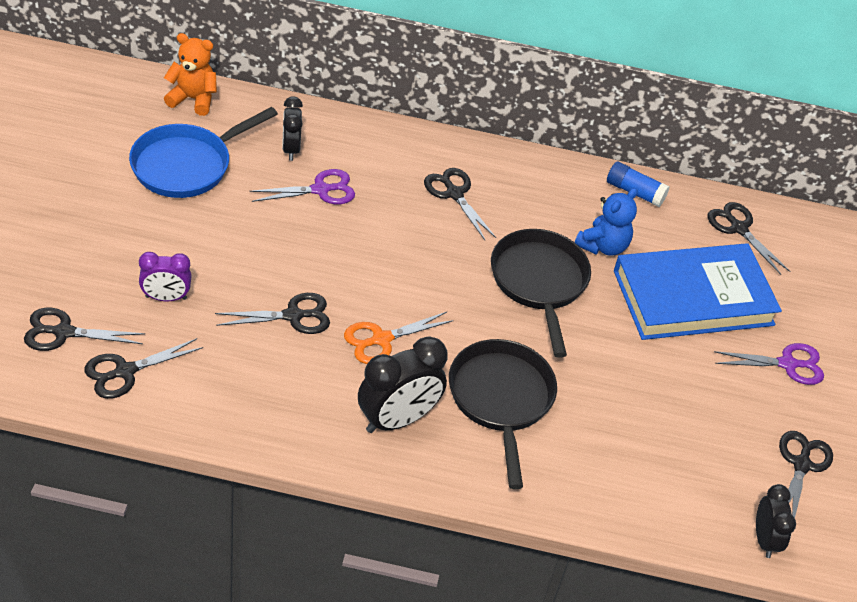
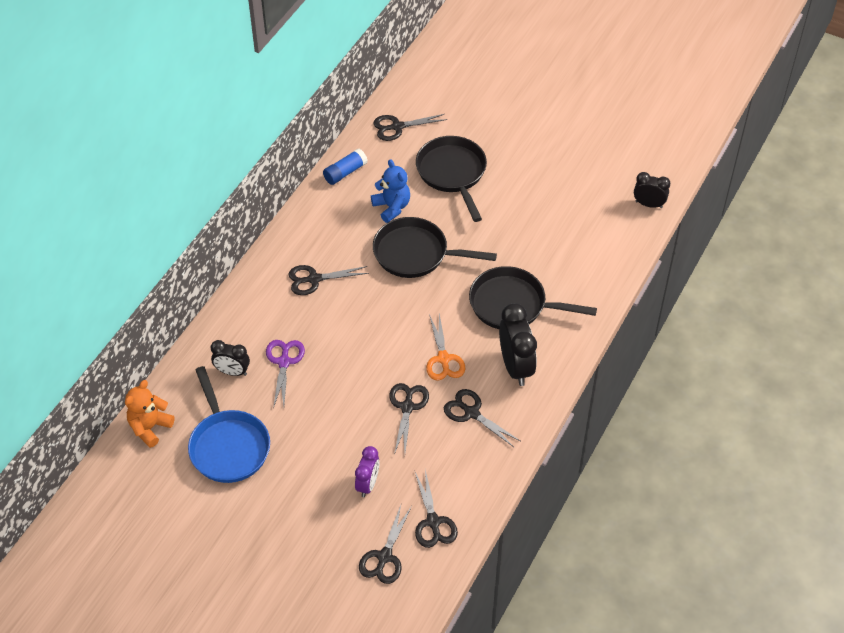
camera: 65 degrees left, 5 degrees up
(693, 298) = (452, 173): blue book -> black pan
(787, 364) = (521, 144): purple scissors -> none
(801, 465) = (599, 166): black scissors -> black scissors (471, 413)

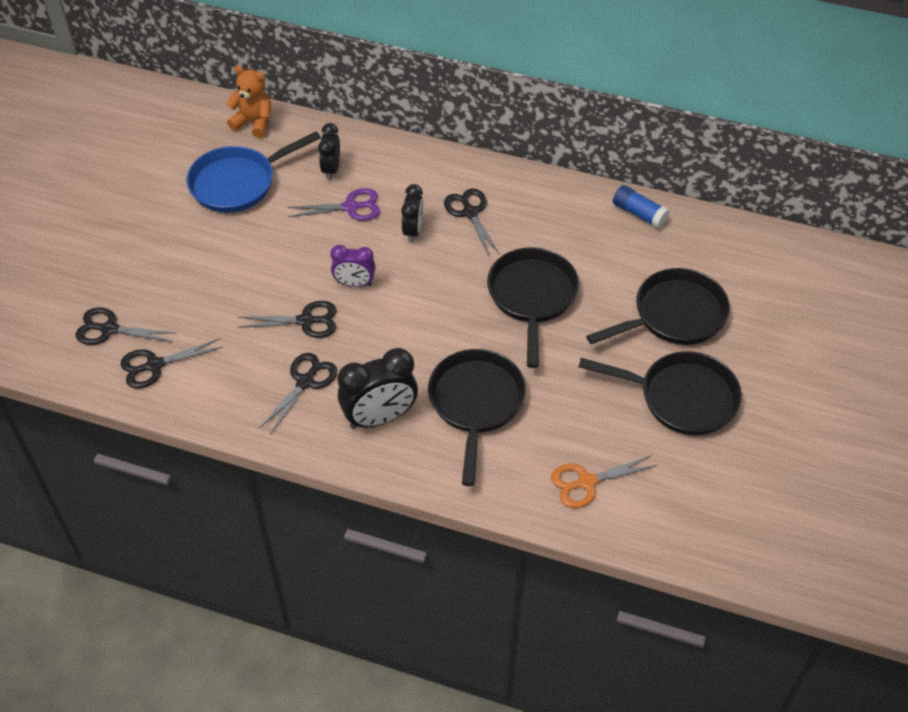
camera: 80 degrees right, 0 degrees up
(367, 484) = (200, 301): purple clock -> purple clock (354, 284)
(392, 207) = (598, 264): blue teddy bear -> none
(397, 127) = (732, 250): black scissors -> none
(443, 359) = (379, 345): orange scissors -> orange scissors (587, 482)
(528, 185) = (681, 397): none -> black pan
(649, 204) = (694, 544): black clock -> black clock (413, 231)

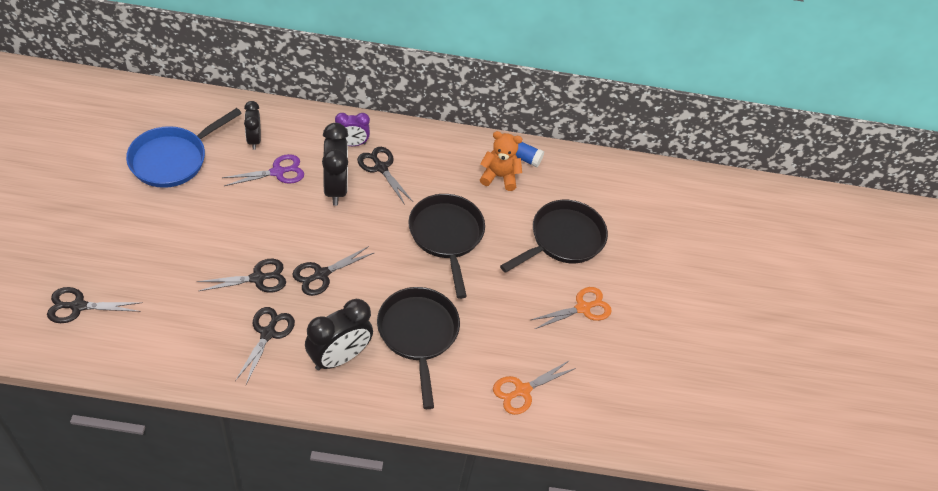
camera: 20 degrees left, 0 degrees up
(154, 365) = (127, 335): black scissors -> black scissors (321, 274)
(254, 123) = (177, 103): orange teddy bear -> orange teddy bear (499, 176)
(354, 284) = (294, 240): purple clock -> purple clock (352, 144)
(413, 231) = (336, 188): black clock -> black clock, size x1.65
(681, 397) = (583, 308): black pan -> orange scissors

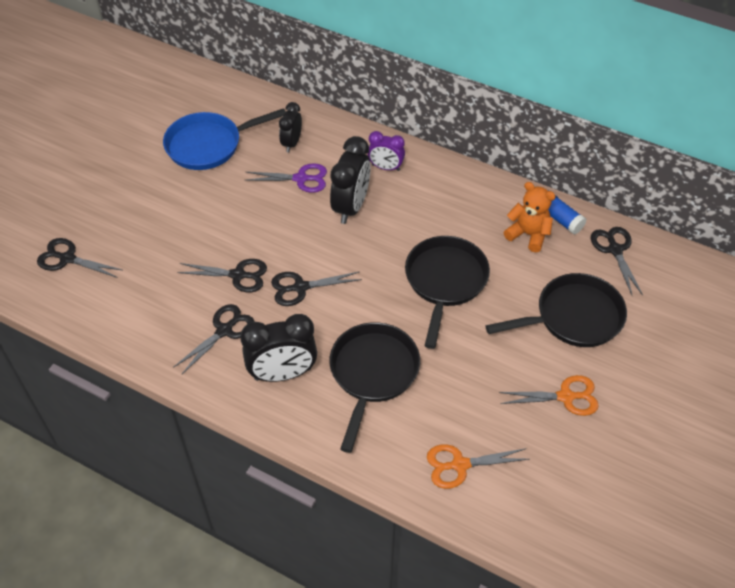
camera: 30 degrees right, 0 degrees up
(381, 168) = (405, 197): black scissors -> black scissors (615, 250)

